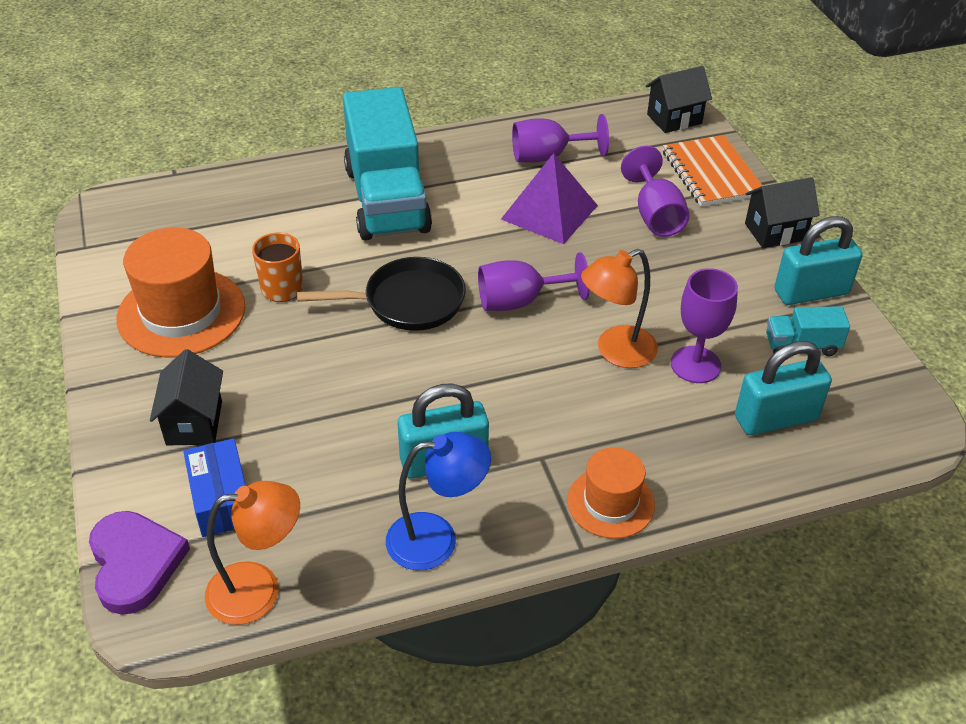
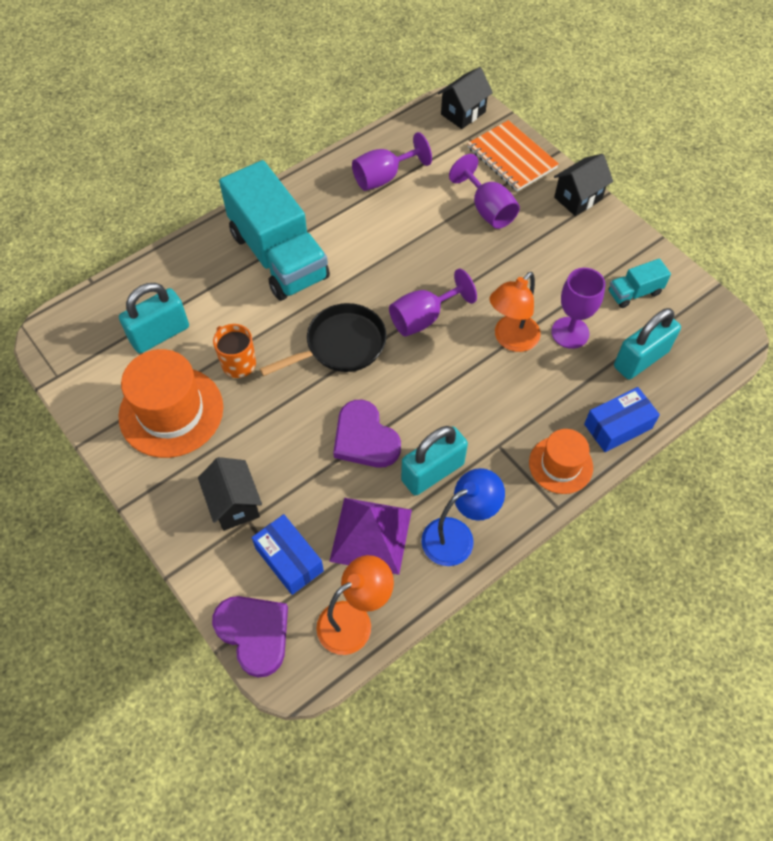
camera: 20 degrees left, 15 degrees up
(382, 402) = (365, 438): none -> purple heart
(549, 212) = (408, 230): purple pyramid -> purple pyramid (371, 535)
(708, 483) = (618, 426): none -> blue box
(811, 292) = (623, 245): turquoise padlock -> turquoise padlock (160, 334)

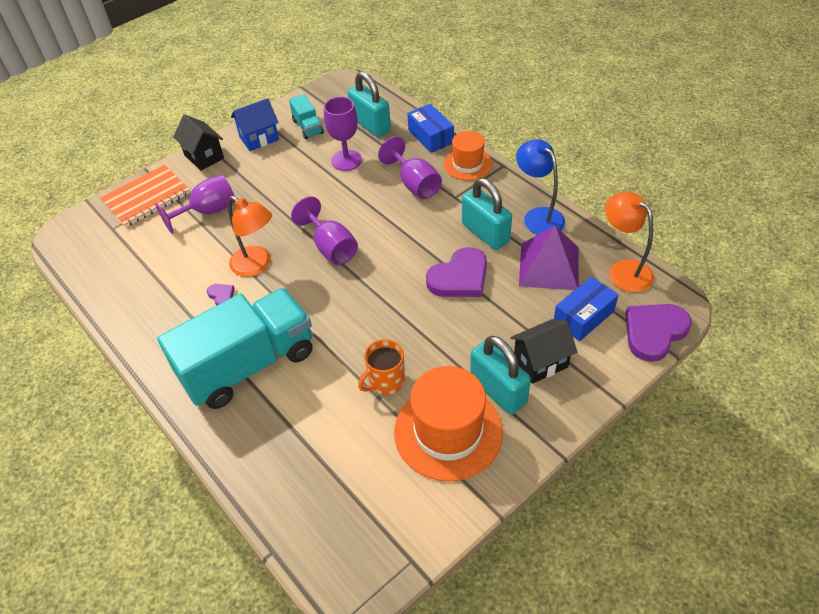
camera: 90 degrees left, 10 degrees down
(160, 334) = (350, 461): turquoise padlock -> turquoise padlock (498, 390)
(341, 345) = (362, 303): black pan -> none
(366, 230) = (221, 295): none -> purple heart
(384, 177) = (153, 287): purple goblet -> purple goblet (415, 184)
(463, 113) = (77, 233): black house -> none
(511, 340) = (354, 193): orange lamp -> orange lamp (257, 265)
(611, 246) = (259, 138): none -> blue house

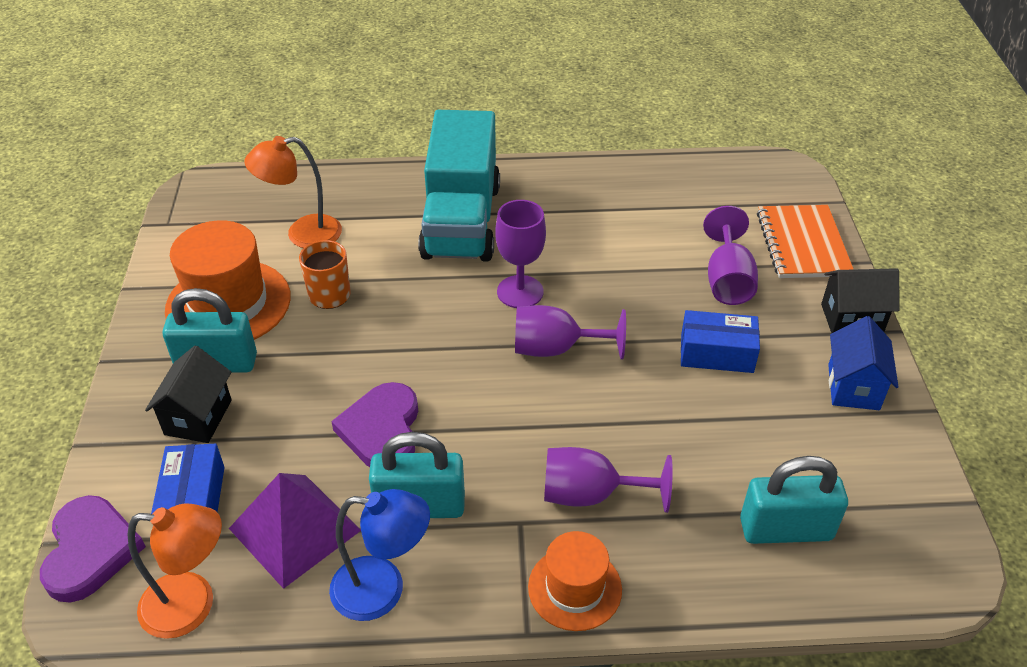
camera: 125 degrees right, 5 degrees down
(221, 295) = (573, 239): purple heart -> none
(257, 265) = (591, 280): orange lamp -> orange lamp (302, 234)
(307, 127) = (841, 451): turquoise truck -> none
(346, 160) = (717, 451): purple goblet -> purple goblet (520, 292)
(431, 136) = (687, 588): blue box -> blue box (716, 353)

